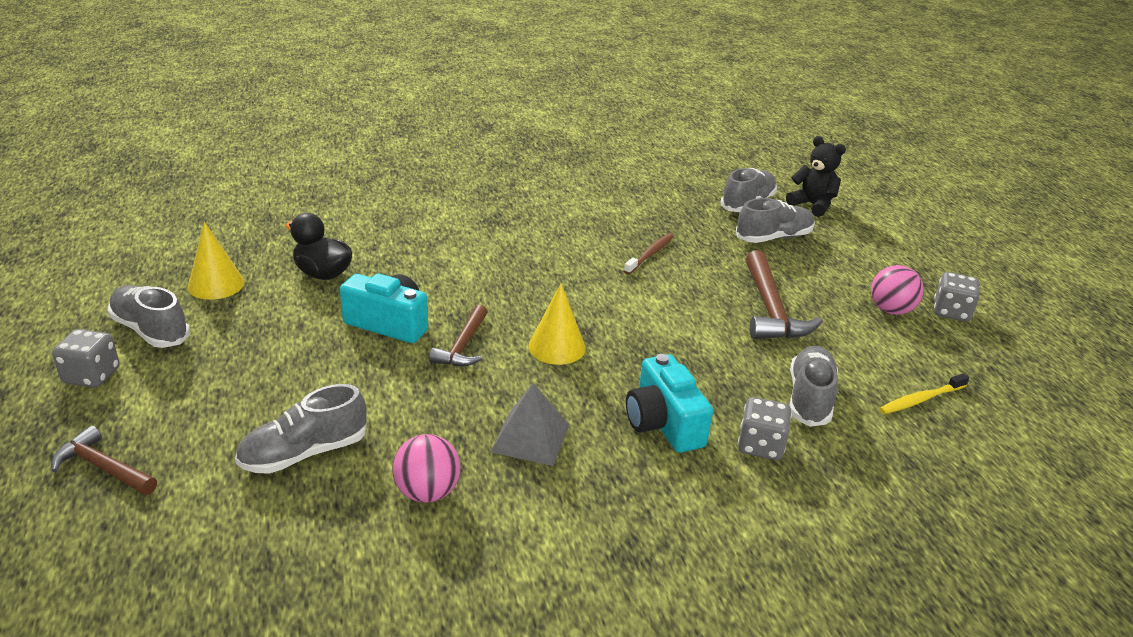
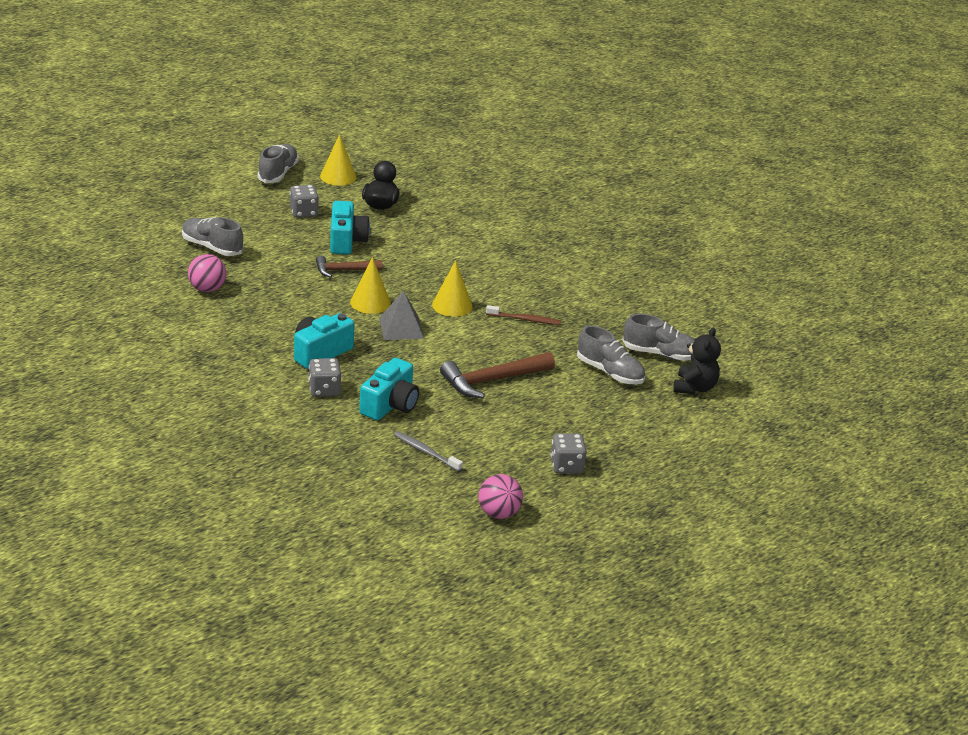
camera: 65 degrees right, 0 degrees up
(91, 375) = (227, 172): grey dice -> grey dice (303, 212)
(103, 468) = (165, 200): brown hammer -> none
(530, 437) = (273, 310): grey pyramid -> grey pyramid (401, 328)
(596, 290) = (452, 305): none -> yellow cone
(809, 398) = (390, 405): grey shoe -> turquoise camera
(890, 310) = (542, 436): pink ball -> pink ball (498, 513)
(921, 399) = (426, 452): yellow toothbrush -> grey toothbrush

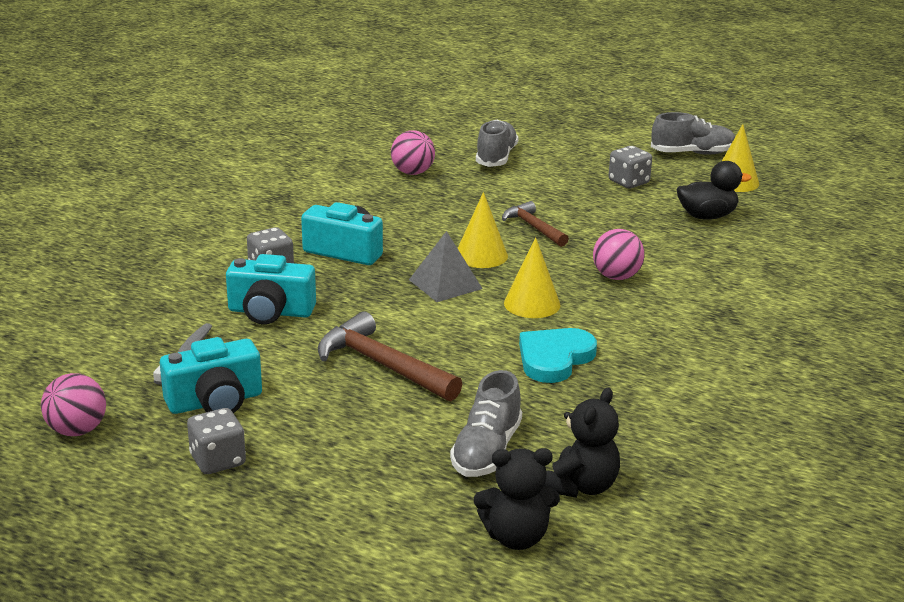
camera: 70 degrees right, 5 degrees down
(346, 241) = (599, 215): turquoise camera -> turquoise camera (215, 402)
(439, 265) = (616, 277): none -> pink ball
(524, 319) = (554, 358): brown toothbrush -> turquoise heart
(660, 354) = (581, 486): grey shoe -> black teddy bear

